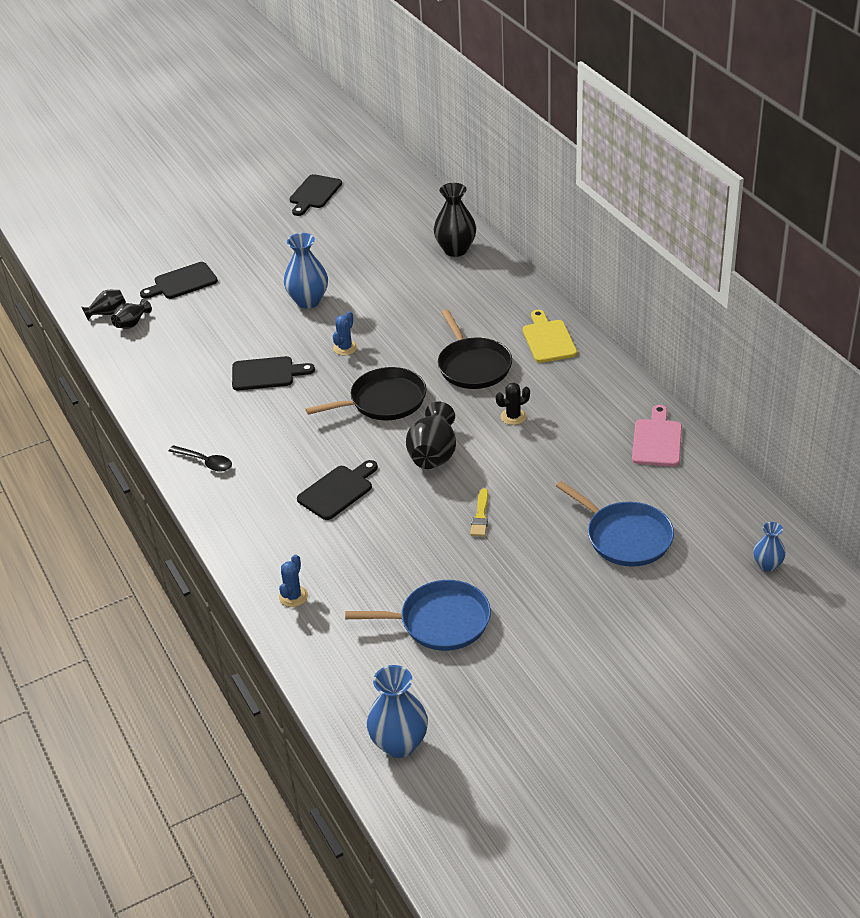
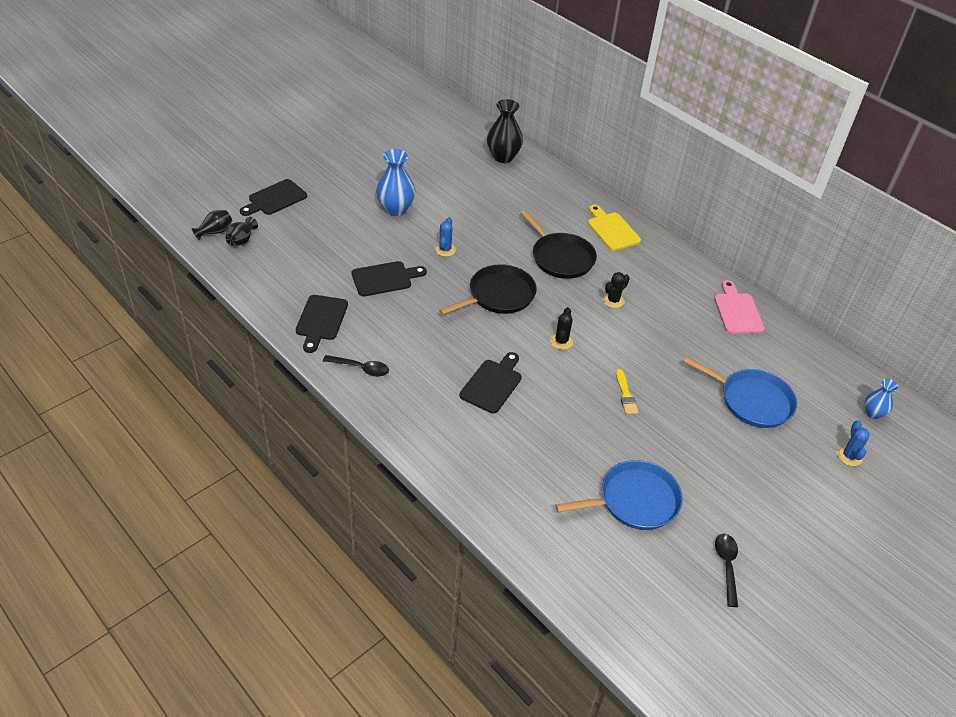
camera: 20 degrees left, 5 degrees up
(293, 596) = (494, 493): blue cactus -> blue cactus (849, 456)
(314, 194) = (363, 114): black cutting board -> black cutting board (321, 320)
(399, 744) = (651, 631): blue vase -> none
(433, 454) = (561, 341): black vase -> black cactus
(511, 696) = (726, 566): none -> black spoon

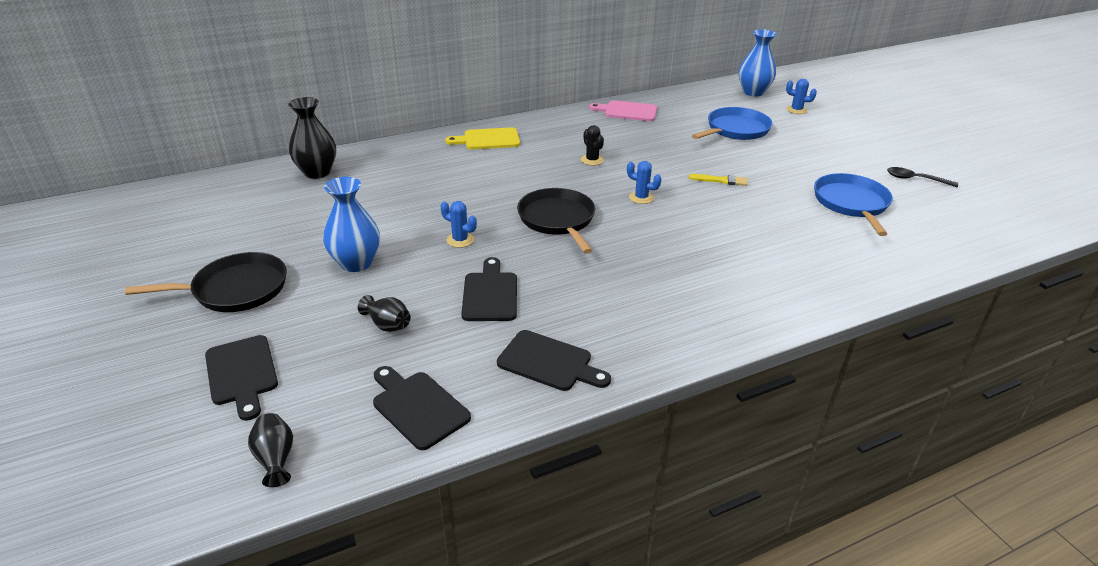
camera: 70 degrees left, 10 degrees down
(242, 240) = (321, 426): black vase -> black vase (387, 325)
(361, 368) = (651, 339): black spoon -> none
(492, 384) = (695, 249): black cutting board -> black cutting board (418, 407)
(560, 257) = (515, 173): black pan -> black pan (235, 289)
(561, 341) = (641, 198): black cactus -> blue cactus
(873, 413) = (753, 92): blue vase -> blue vase, size x1.75

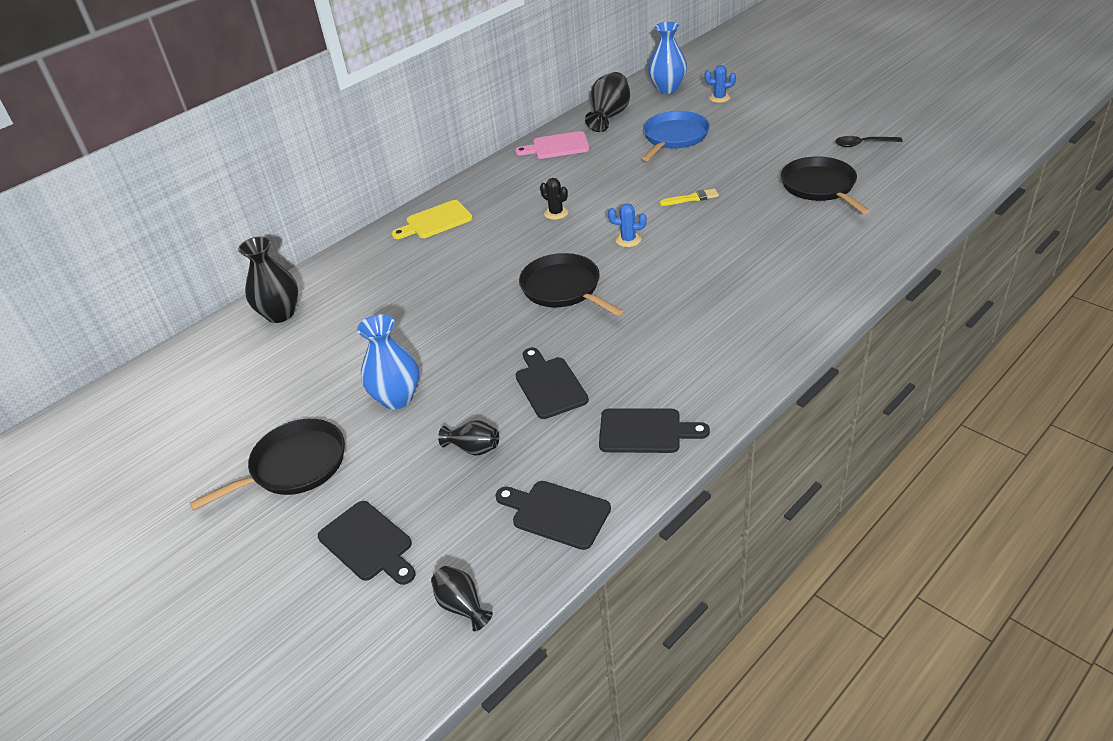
camera: 15 degrees left, 5 degrees up
(460, 240) = (483, 340): blue cactus -> none
(687, 100) = (609, 116): none -> black vase
(851, 203) = (820, 187): blue pan -> black pan

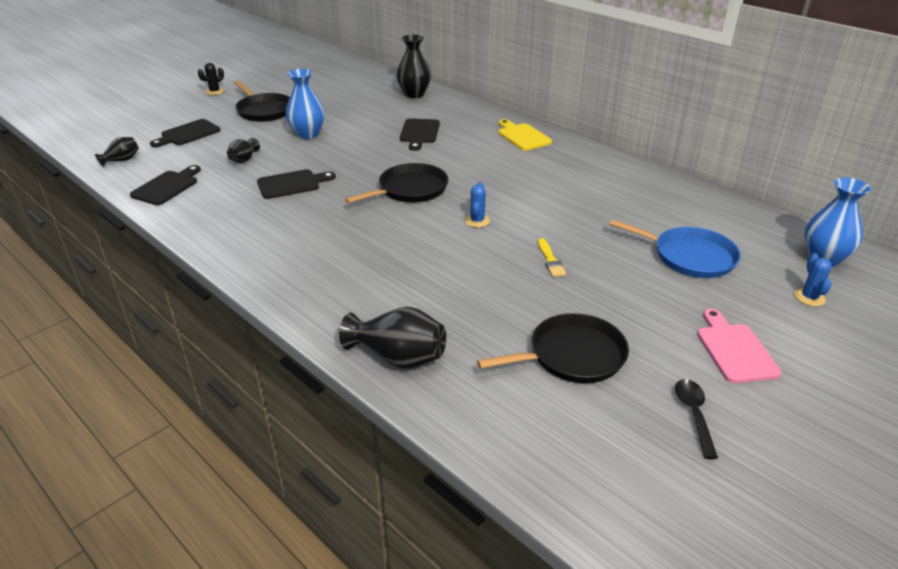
camera: 85 degrees right, 5 degrees down
(556, 213) = (529, 186): black cactus -> black cactus (214, 91)
(557, 146) = (658, 187): pink cutting board -> pink cutting board (734, 350)
(609, 116) = (734, 217): black vase -> black vase (398, 357)
(645, 431) = (220, 220): black cutting board -> black cutting board (419, 133)

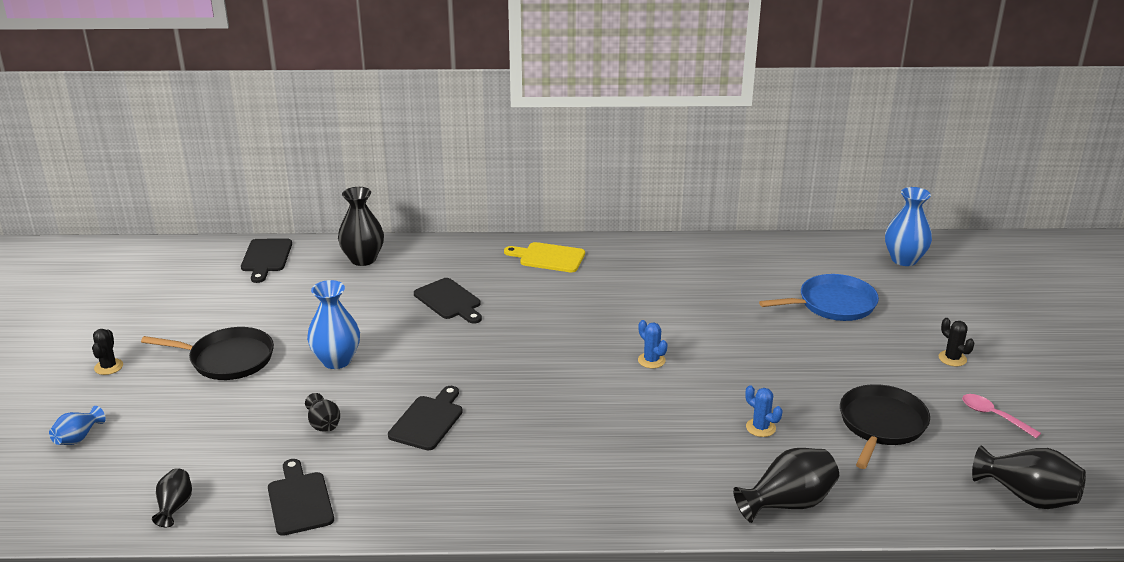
camera: 45 degrees left, 5 degrees down
(148, 114) = (78, 438): none -> blue vase
(188, 134) = (191, 433): black cutting board -> black cutting board (266, 258)
(409, 190) = (547, 364): black pan -> none
(550, 260) = (756, 362): yellow brush -> none
(605, 495) = (1027, 497): none -> black vase
(694, 414) = (993, 416): black spoon -> pink spoon
(734, 350) = (952, 358): pink cutting board -> black cactus
(809, 297) = (936, 294): blue cactus -> blue cactus (760, 428)

